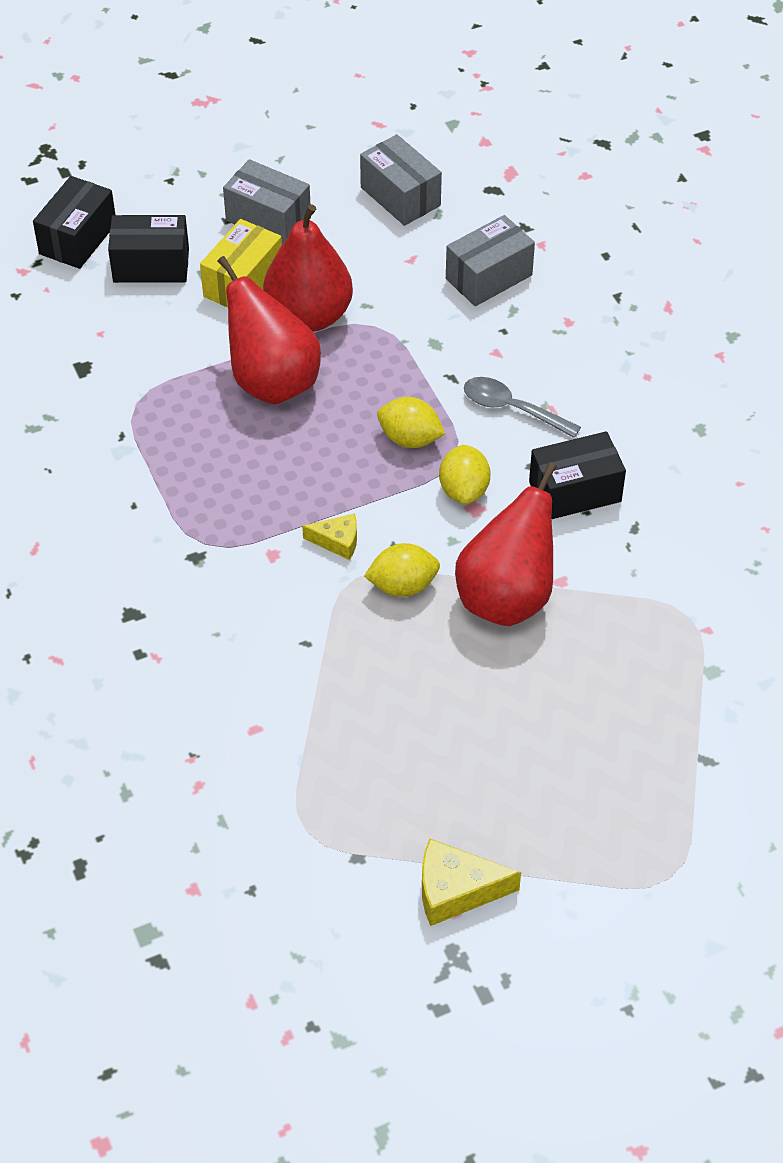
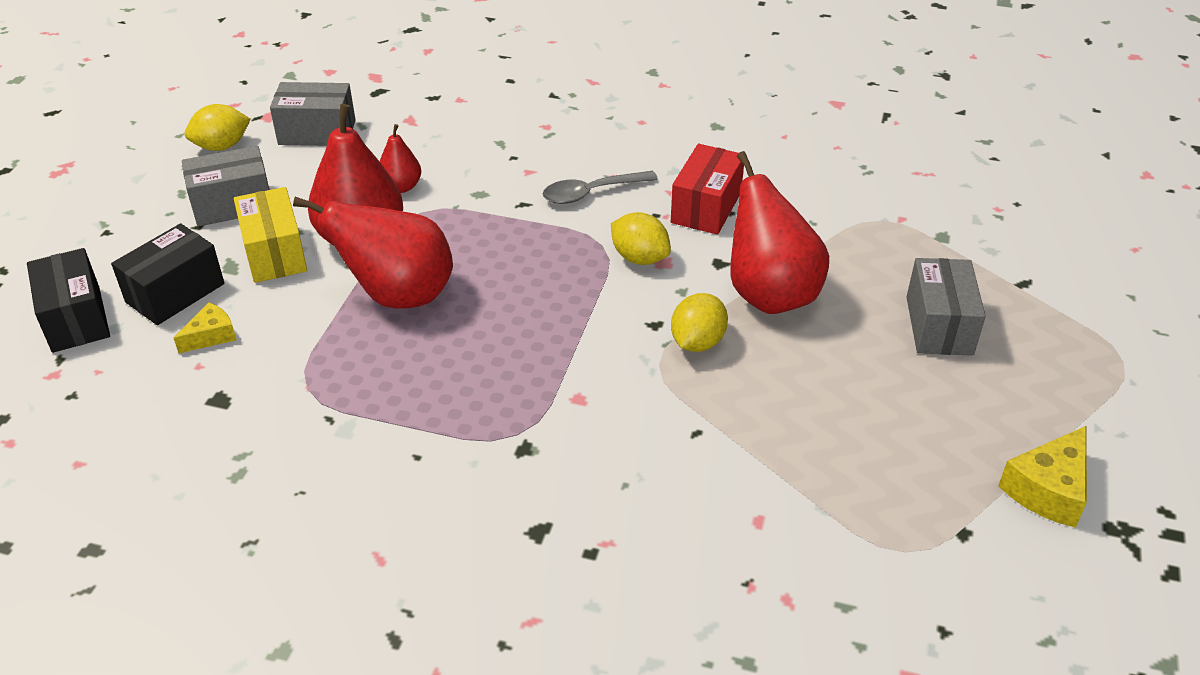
camera: 50 degrees left, 10 degrees down
(337, 541) = (609, 353): yellow cheese -> yellow cheese (211, 336)
(391, 293) = (401, 187): none -> red pear
(410, 439) = (555, 256): yellow lemon -> yellow lemon (222, 146)
(488, 277) = (454, 136): grey box -> grey box (939, 325)
(575, 492) = (706, 207): black box -> red box

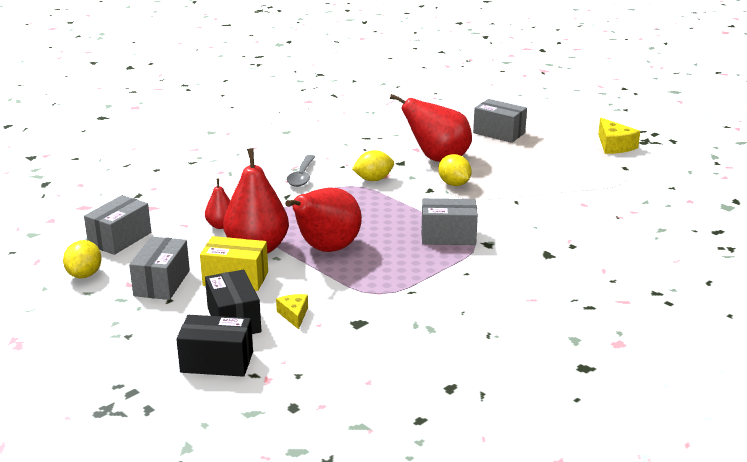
camera: 60 degrees left, 15 degrees down
(518, 397) = (448, 236): none -> grey box
(706, 207) = (353, 153): red box -> none

